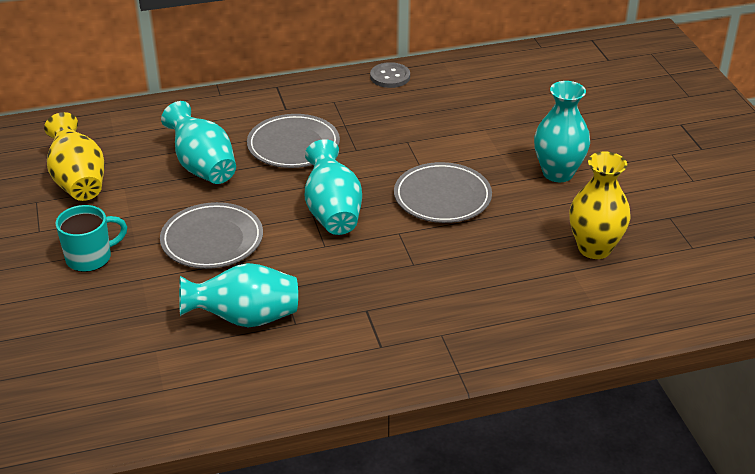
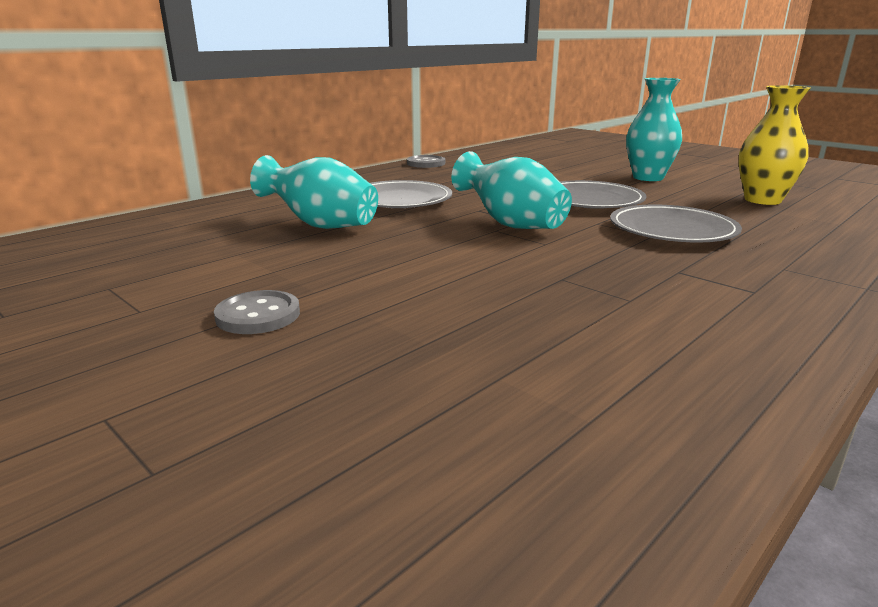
camera: 30 degrees left, 15 degrees down
(78, 181) = (163, 261): yellow vase -> none
(90, 258) = (258, 315): turquoise mug -> grey button
(212, 240) = (412, 265): grey plate -> grey plate (672, 230)
(245, 318) = (565, 312): turquoise vase -> none

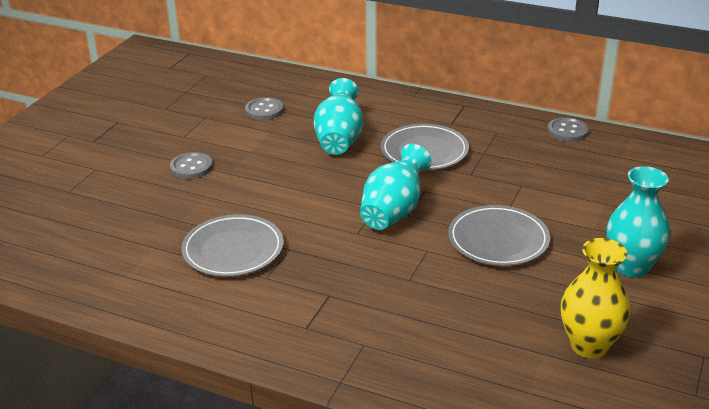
camera: 70 degrees right, 10 degrees up
(171, 250) = (264, 110): none -> grey button
(672, 230) = (431, 289): grey plate -> grey plate (233, 250)

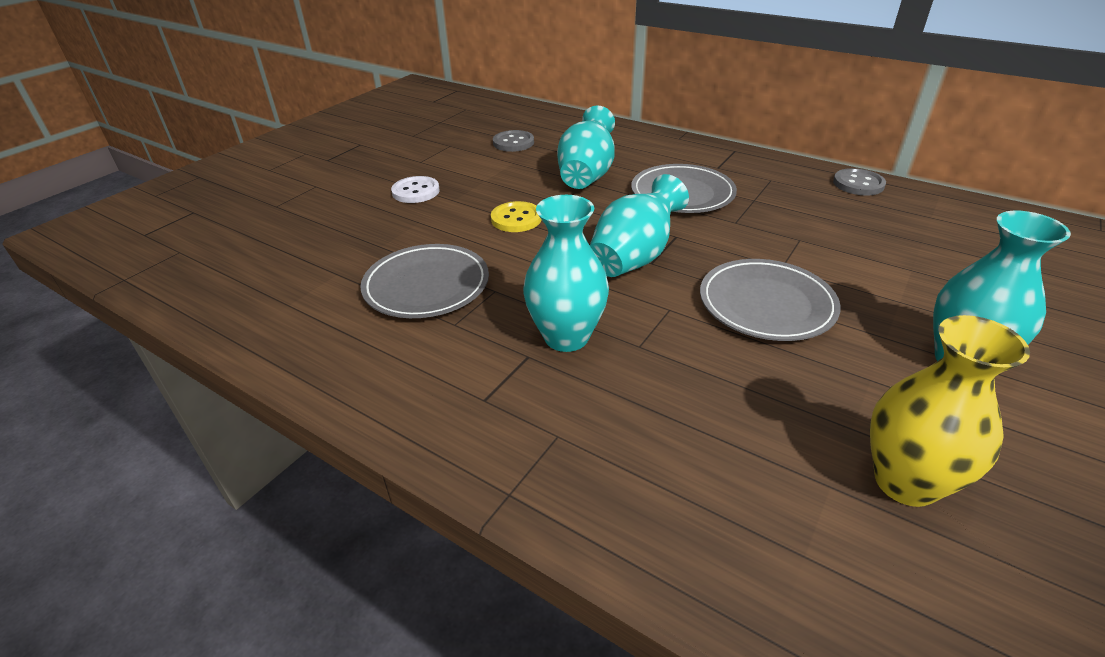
camera: 10 degrees right, 5 degrees up
(191, 167) = (416, 191): grey button -> white button
(289, 186) = (516, 219): none -> yellow button
(354, 278) = (566, 337): none -> turquoise vase

